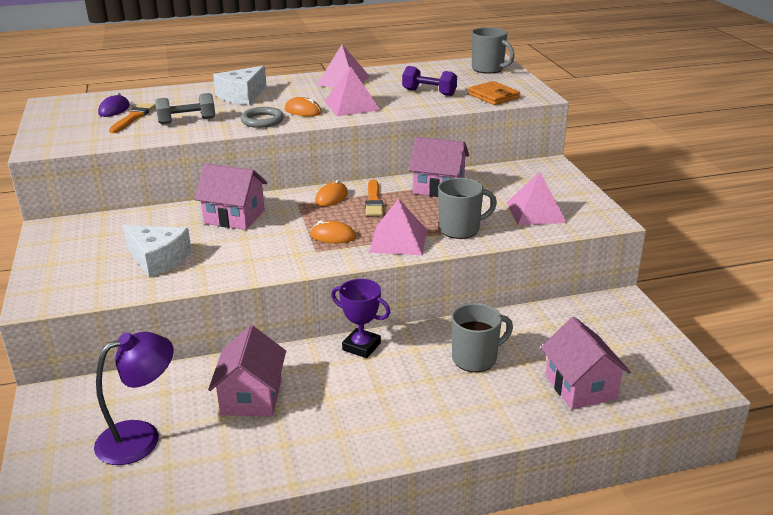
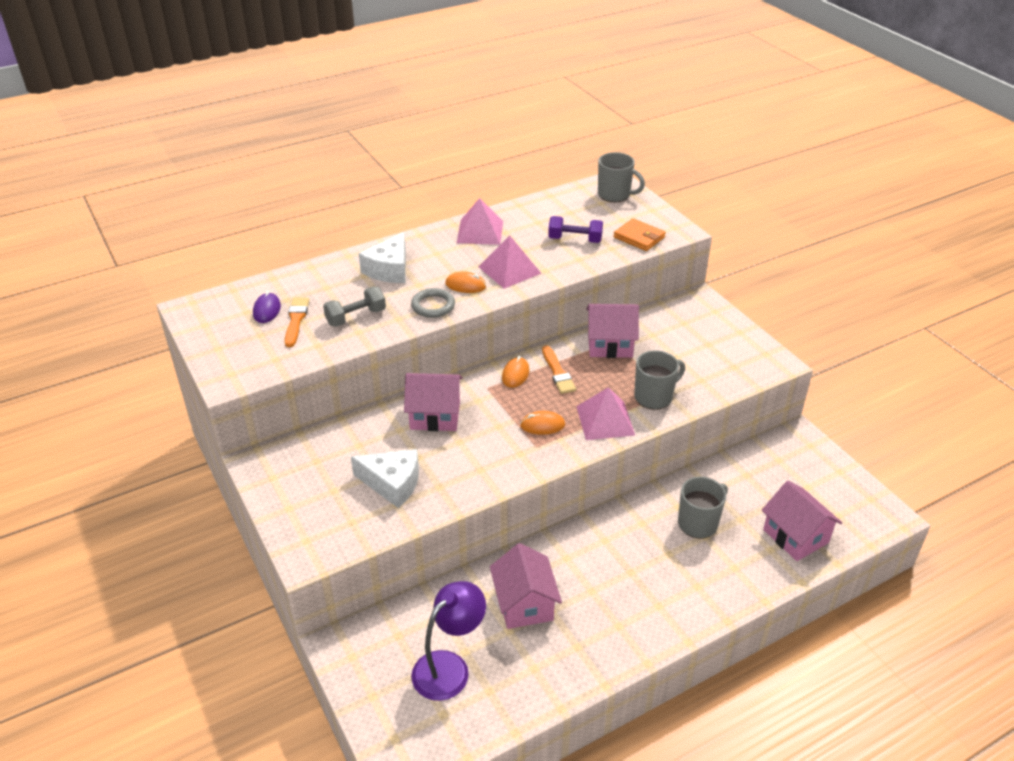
camera: 15 degrees left, 10 degrees up
(361, 346) = (594, 529): purple trophy -> none
(536, 212) = (711, 363): pink pyramid -> none

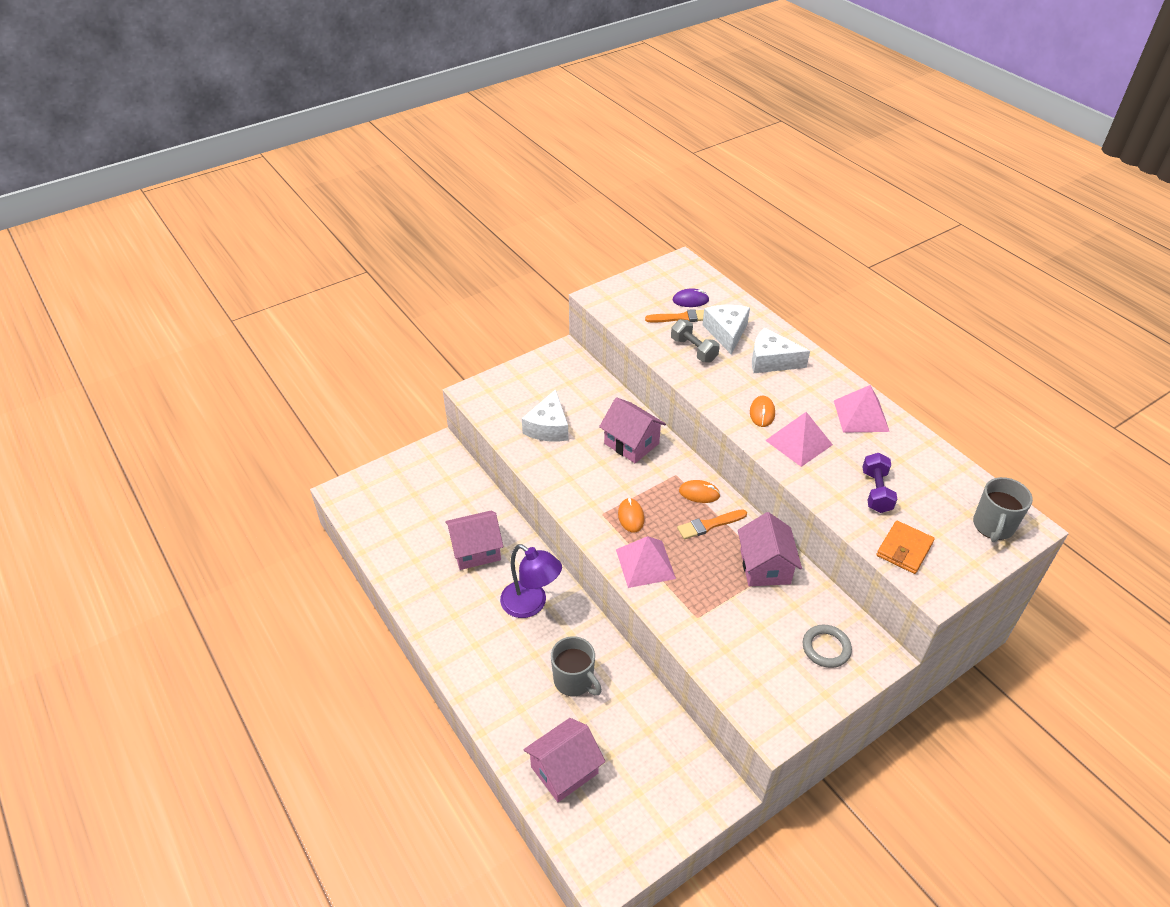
camera: 85 degrees right, 5 degrees up
(334, 292) = (726, 333): none -> white cheese
(433, 306) = (723, 394): grey ring -> grey ring (826, 648)
(435, 415) = (631, 443): pink house -> pink house turned 45 degrees counterclockwise
(449, 667) = (418, 509): purple lamp -> purple lamp (531, 605)
(654, 397) = (688, 605): grey mug -> none

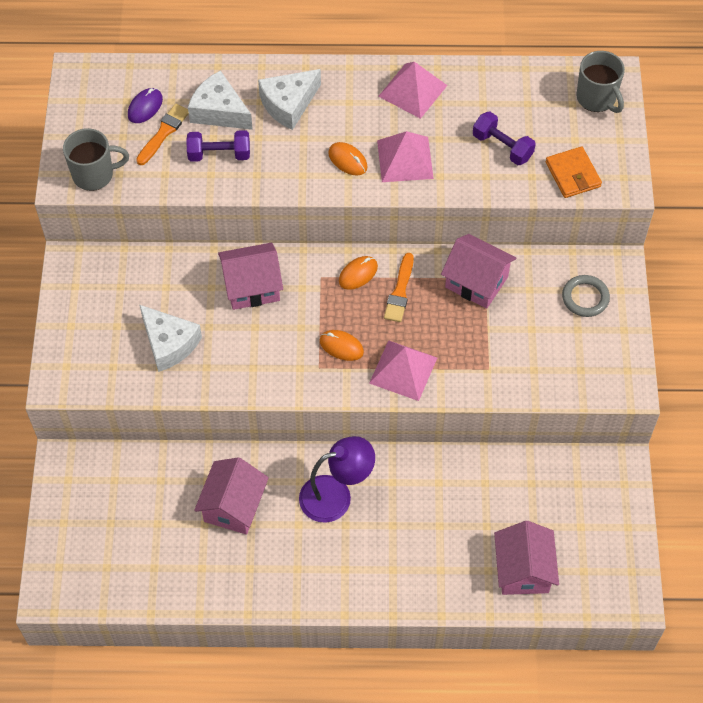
camera: 55 degrees left, 15 degrees up
(574, 681) = (444, 509): grey mug -> grey mug (94, 174)
(693, 350) = (219, 154): grey dumbbell -> purple dumbbell

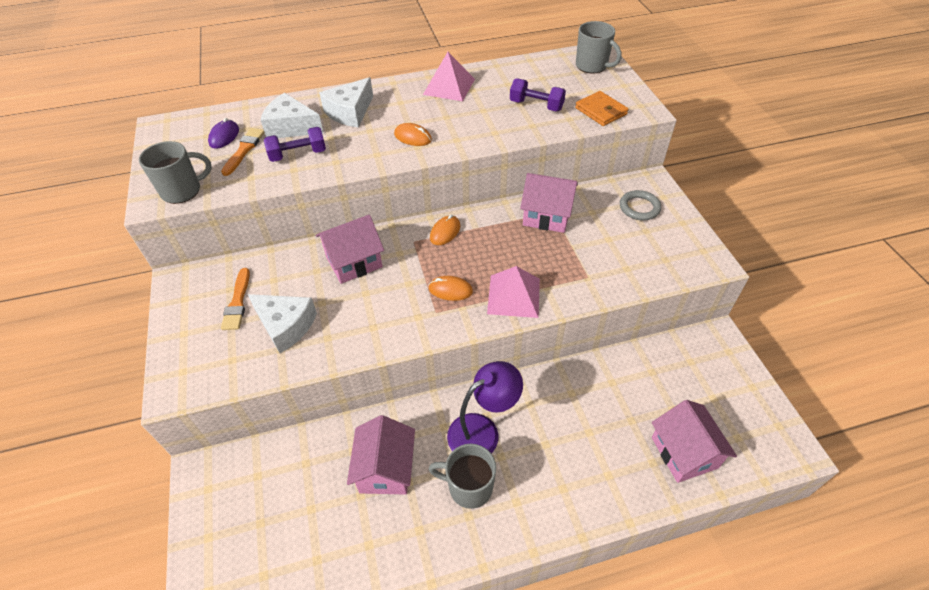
camera: 15 degrees left, 10 degrees down
(306, 544) = (469, 487): none -> grey mug
(400, 291) = (486, 237): orange brush -> orange brush (237, 302)
(405, 159) = (461, 127): pink pyramid -> none

